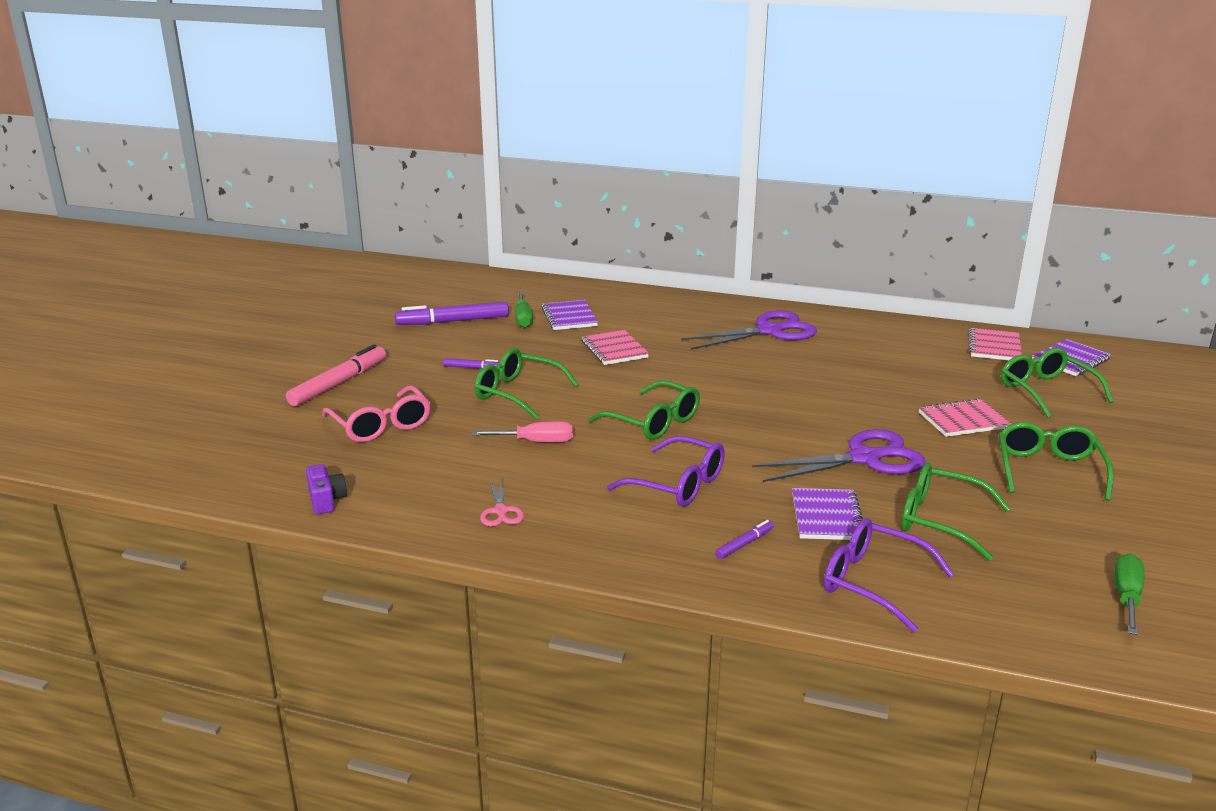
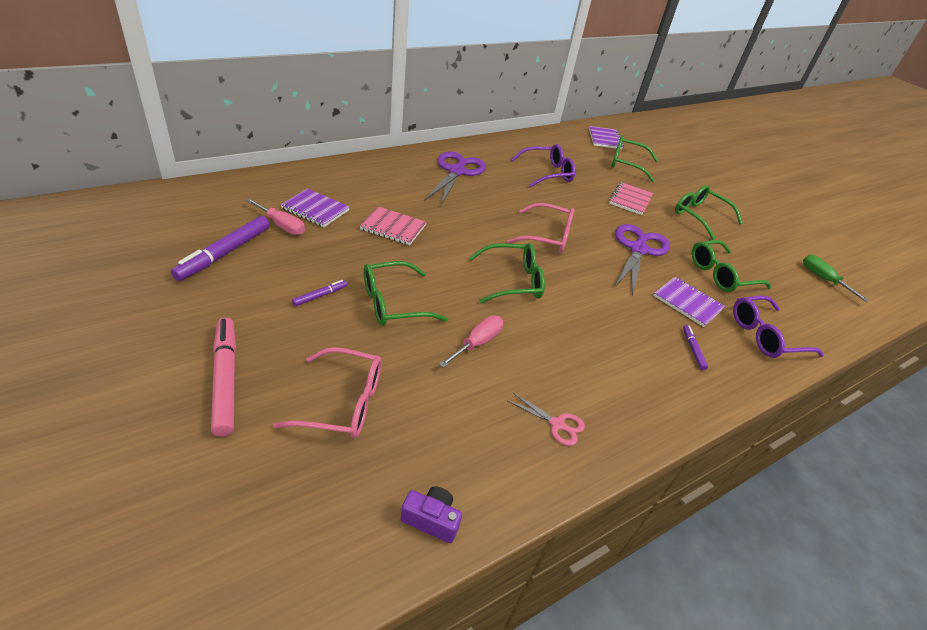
camera: 55 degrees left, 15 degrees up
(523, 319) = (282, 225): green screwdriver -> pink screwdriver
(678, 485) = (601, 325): purple glasses -> purple glasses (547, 173)
(767, 409) = (548, 236): none -> pink glasses
(994, 347) = (567, 142): pink notebook -> none

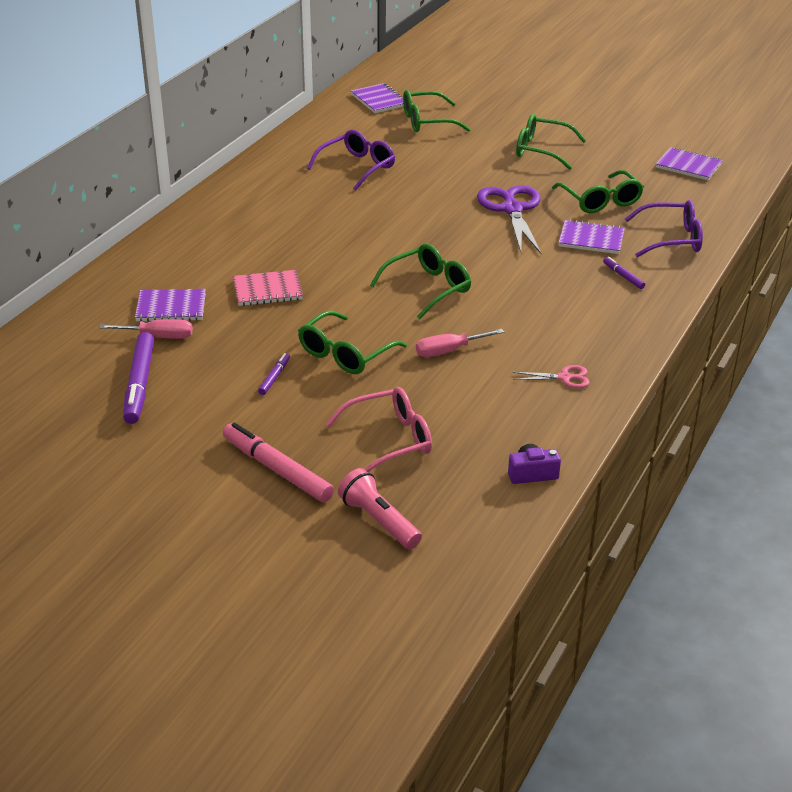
camera: 25 degrees left, 5 degrees down
(241, 487) = (379, 521): none -> pink flashlight
(456, 172) = (265, 206): purple scissors -> none
(477, 343) = (449, 351): pink screwdriver -> pink screwdriver turned 120 degrees counterclockwise
(548, 236) = (420, 233): pink glasses -> none
(630, 200) = (463, 161): pink notebook -> none
(720, 274) = (600, 201): green glasses -> green glasses turned 60 degrees counterclockwise
(765, 336) = (672, 239): purple glasses -> purple glasses turned 135 degrees counterclockwise
(823, 279) = (688, 166): green screwdriver -> purple notebook

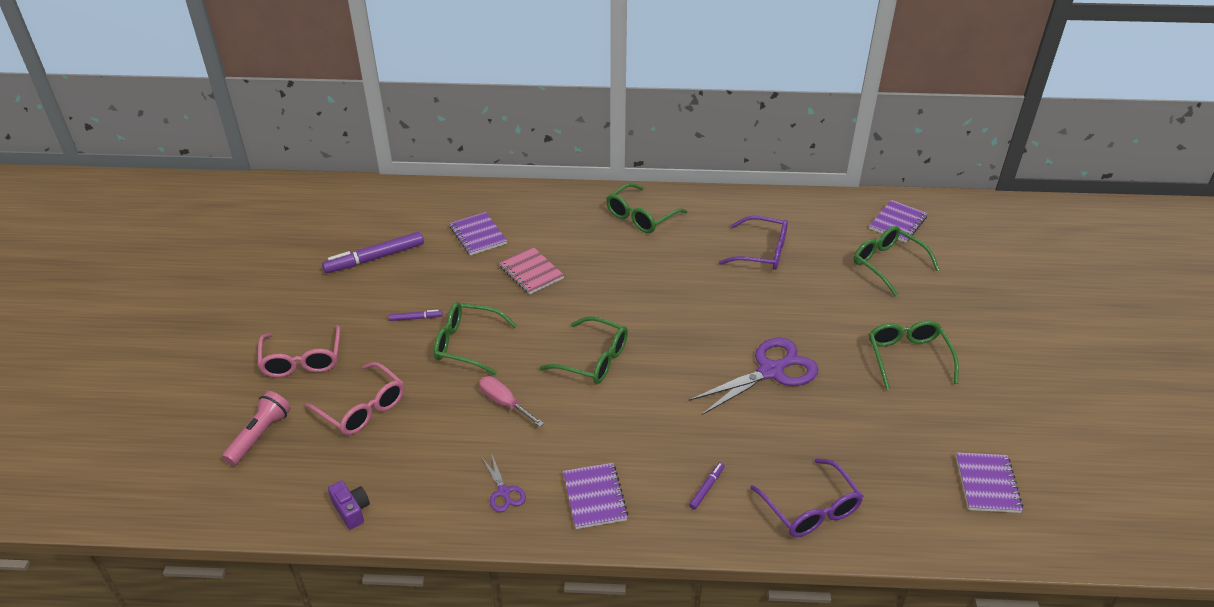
camera: 65 degrees right, 5 degrees up
(159, 337) = (437, 244): pink screwdriver -> none
(277, 470) = (302, 360): pink marker -> pink glasses
(564, 378) = (504, 492): pink scissors -> purple scissors
(591, 239) = (760, 444): purple notebook -> purple notebook (595, 497)
(600, 201) = (842, 431): green glasses -> green glasses (640, 217)

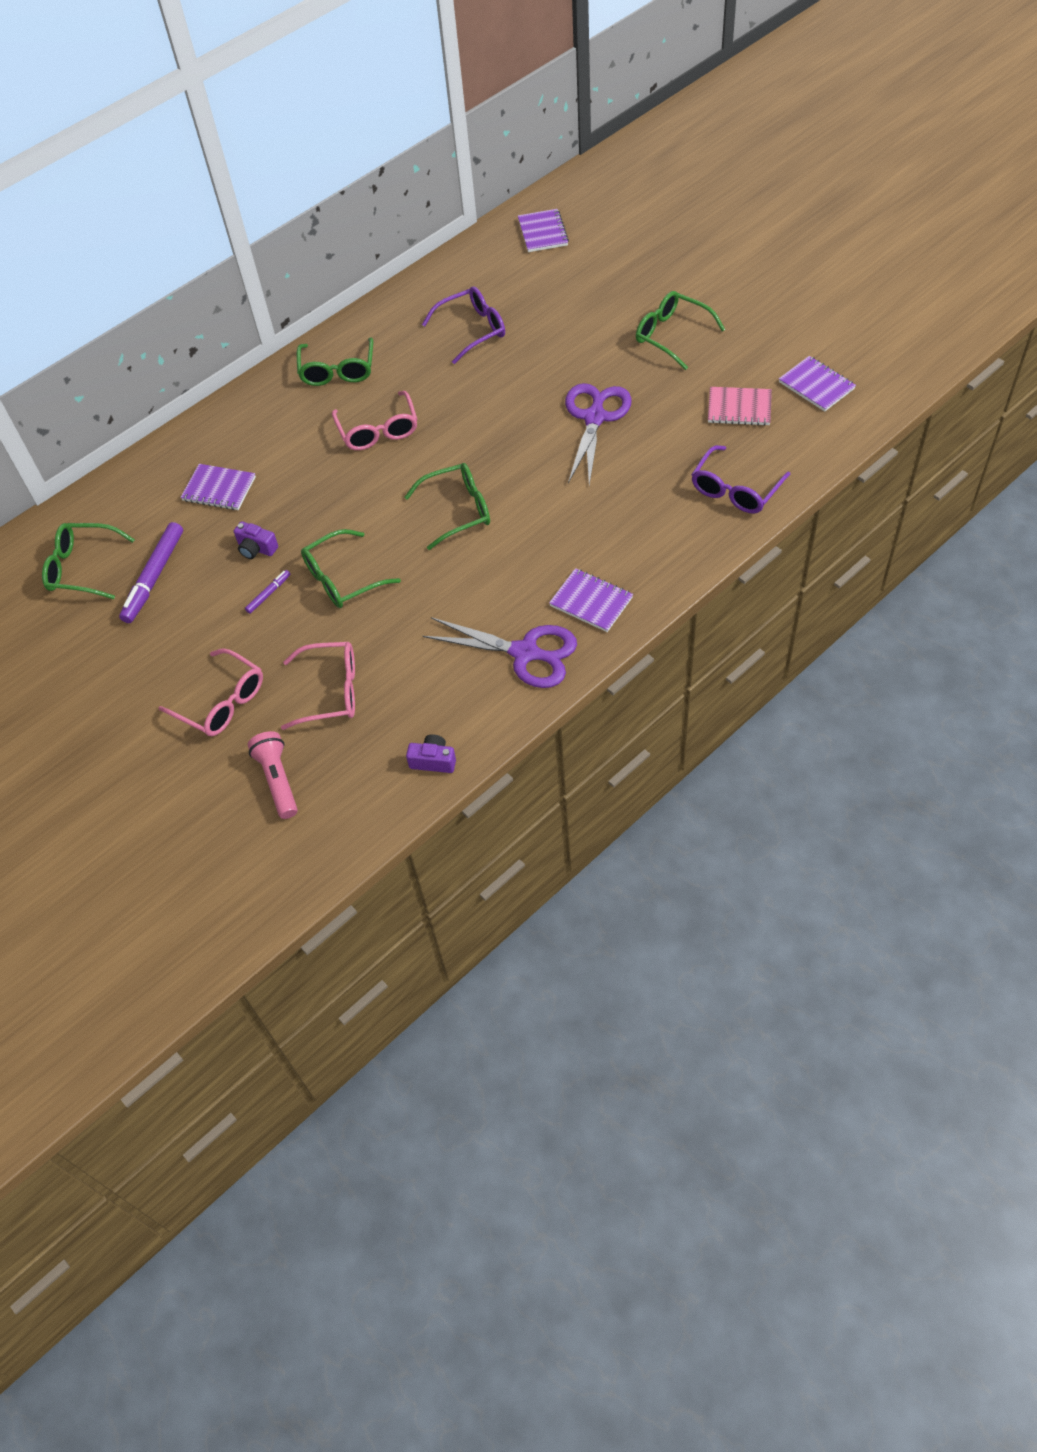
camera: 40 degrees left, 15 degrees up
(448, 286) = (256, 548): none -> purple camera
(504, 403) = (436, 595): pink screwdriver -> none
(504, 492) = (524, 653): purple scissors -> purple scissors, size x2.09
(531, 272) = (311, 484): pink notebook -> pink notebook (739, 408)
(614, 270) = (378, 431): none -> pink glasses
(706, 488) = (655, 532): purple marker -> none
(811, 509) = (735, 490): purple glasses -> purple glasses turned 105 degrees clockwise
(887, 264) = (575, 273): green glasses -> green glasses (82, 568)

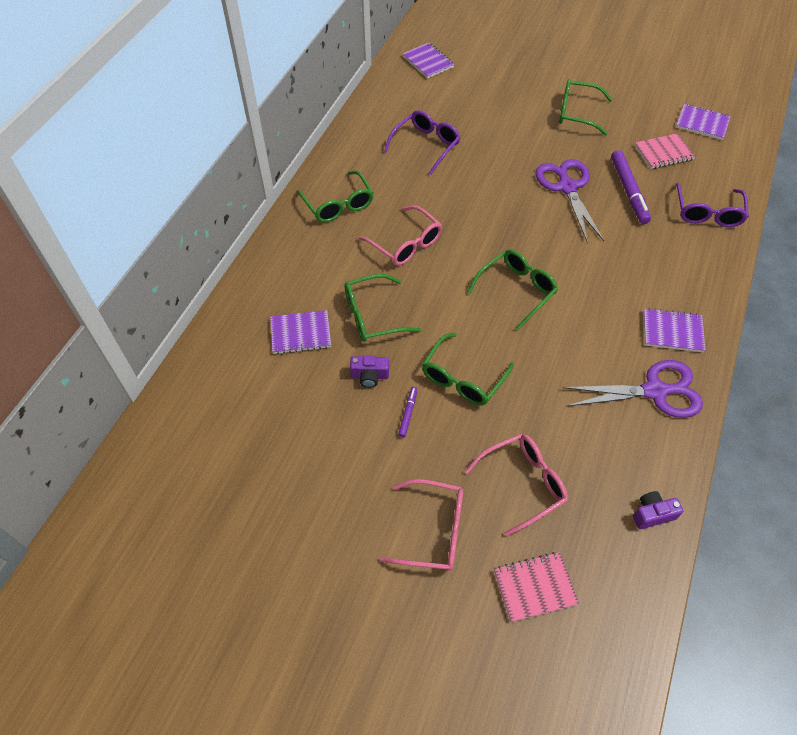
camera: 30 degrees left, 0 degrees up
(82, 568) = (216, 447): green glasses -> green glasses (372, 316)
(154, 577) = (292, 433): purple marker -> purple marker (628, 191)
(278, 780) = (534, 587): pink flashlight -> pink notebook

